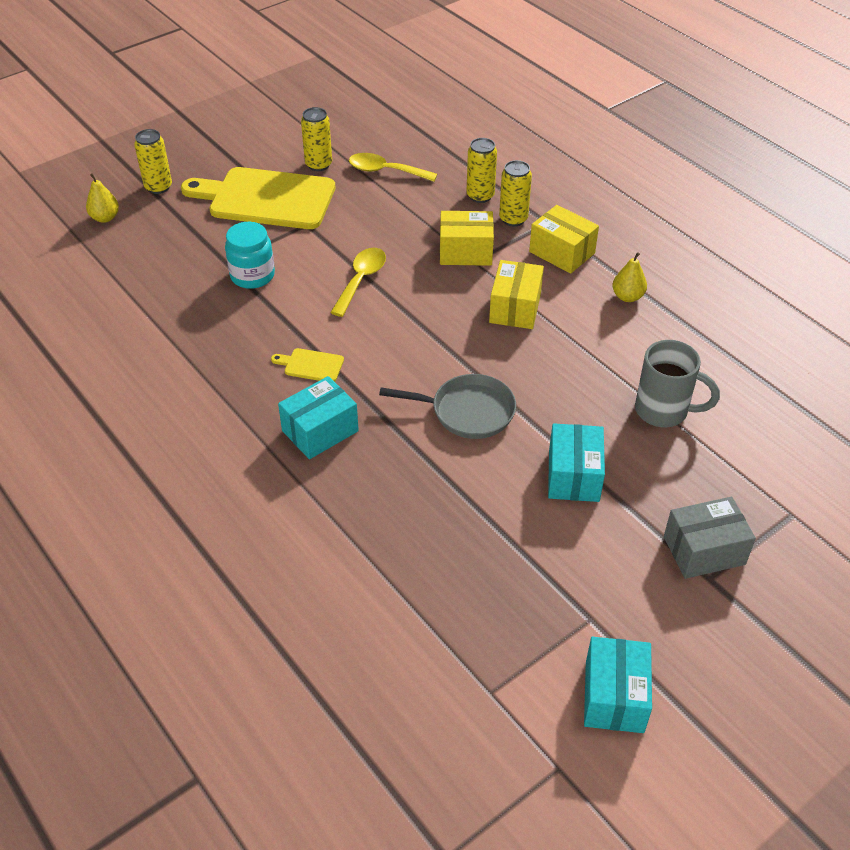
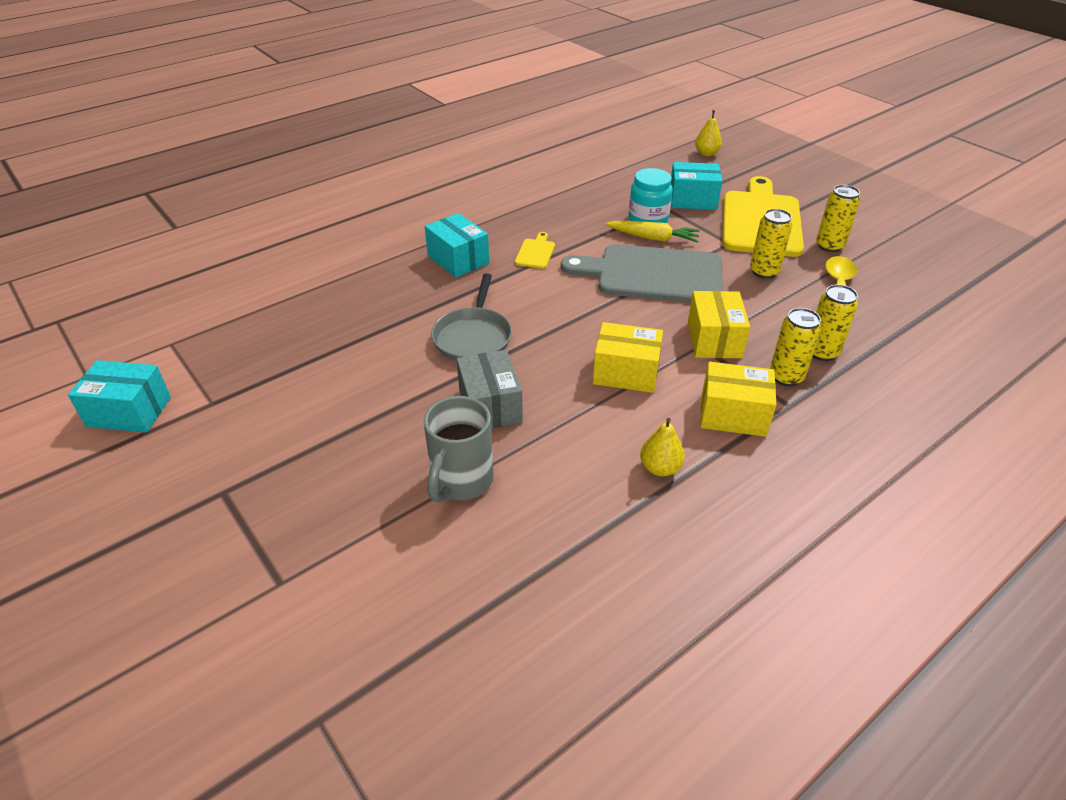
camera: 90 degrees right, 5 degrees down
(158, 187) = (756, 171): yellow can -> yellow can (764, 272)
(291, 275) = (653, 238): none -> yellow carrot
(361, 280) = (653, 275): yellow spoon -> grey cutting board
(562, 252) = (733, 414): yellow box -> yellow box turned 60 degrees clockwise
(573, 476) = (379, 402): turquoise box -> turquoise box (692, 200)
(704, 550) = (257, 492): grey box -> grey box (490, 406)

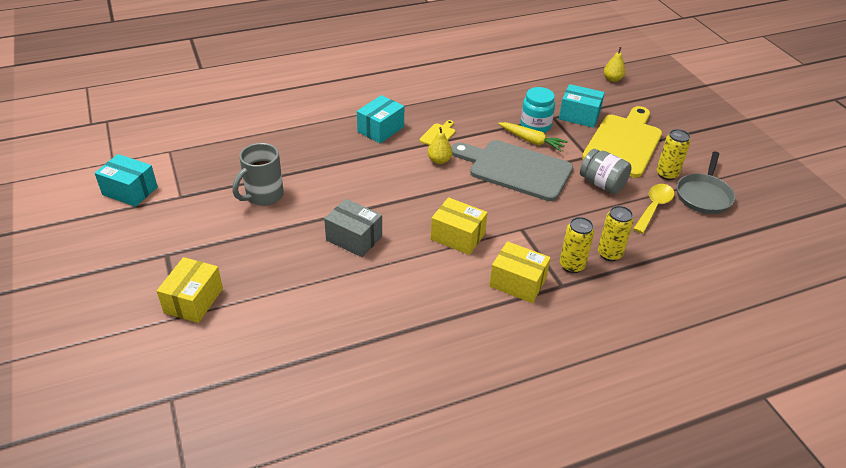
camera: 15 degrees right, 0 degrees up
(458, 259) = (380, 129): turquoise box -> turquoise box turned 60 degrees clockwise
(461, 482) = (312, 283): grey mug -> grey mug (263, 196)
(473, 337) = (365, 188): grey pan -> grey pan (703, 195)
(490, 406) = (354, 238): grey box -> grey box turned 60 degrees counterclockwise
(660, 468) = (446, 306): yellow pear -> yellow pear (439, 160)
(714, 340) = (534, 227): yellow box -> yellow box (193, 300)
(764, 272) = (602, 184): yellow can -> grey jar

